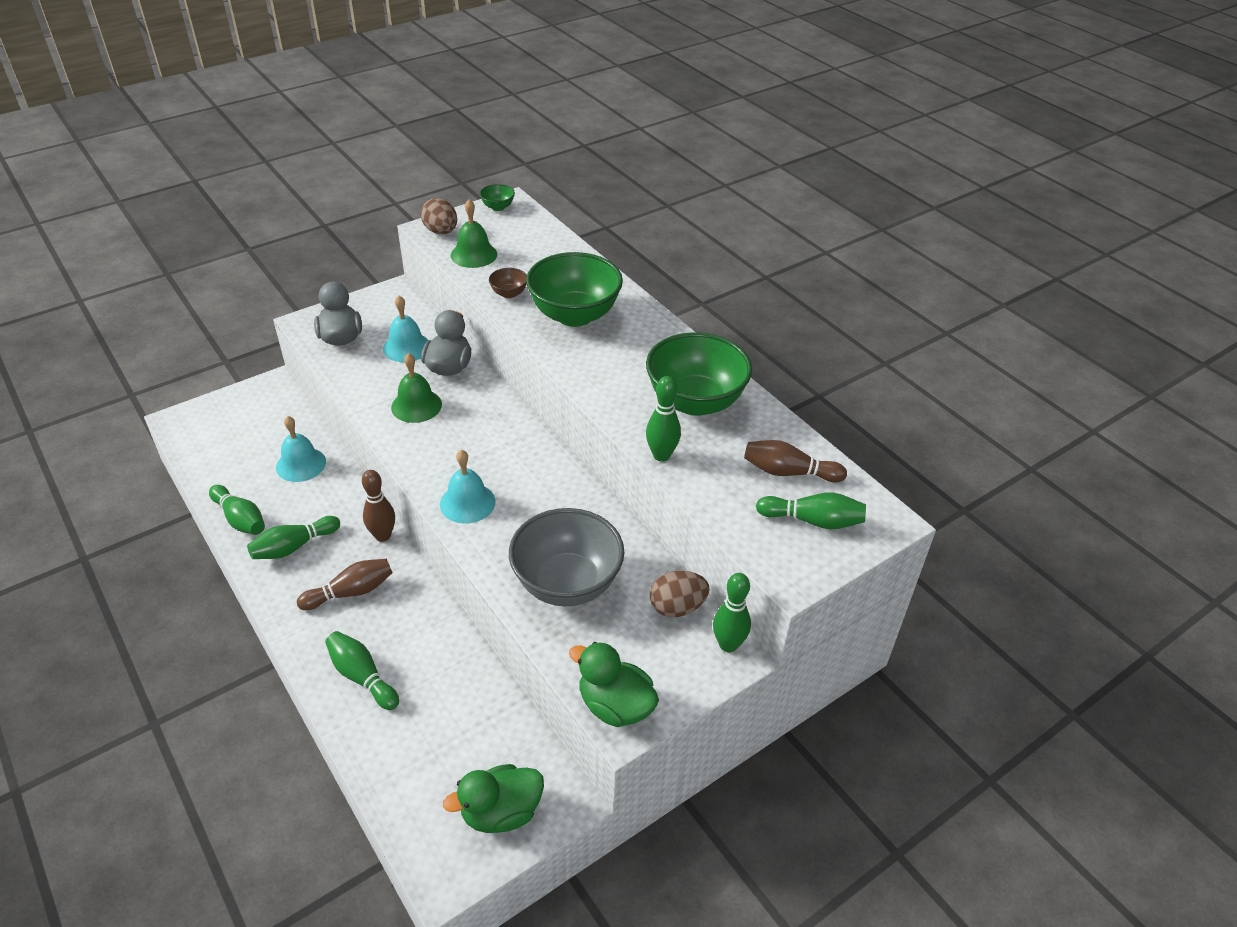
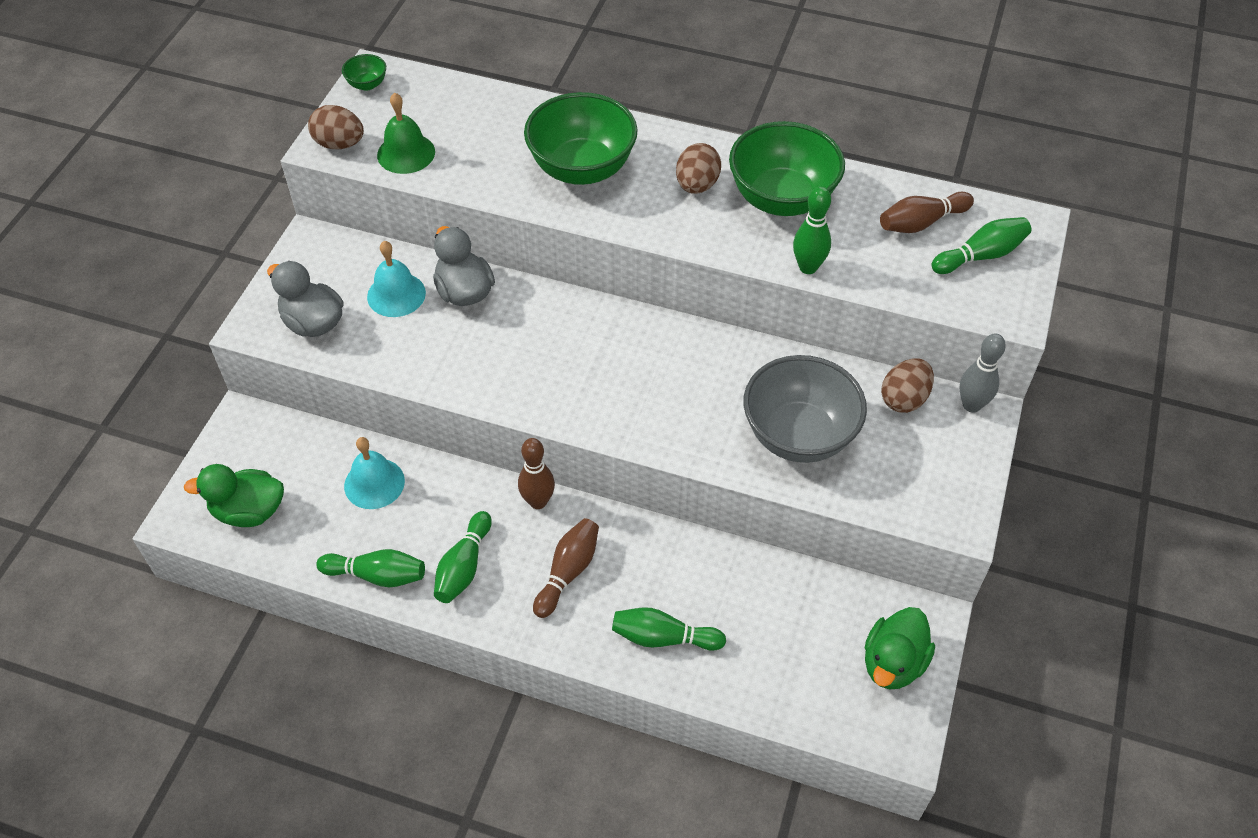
camera: 35 degrees left, 10 degrees up
(416, 405) = (478, 350): green bell -> none
(467, 503) = (635, 416): turquoise bell -> none
(509, 293) = (492, 179): brown bowl -> none
(615, 706) = (941, 511): green duck -> green duck (249, 511)
(642, 363) = (697, 185): none -> brown egg
(728, 645) = (971, 405): green bowling pin -> grey bowling pin

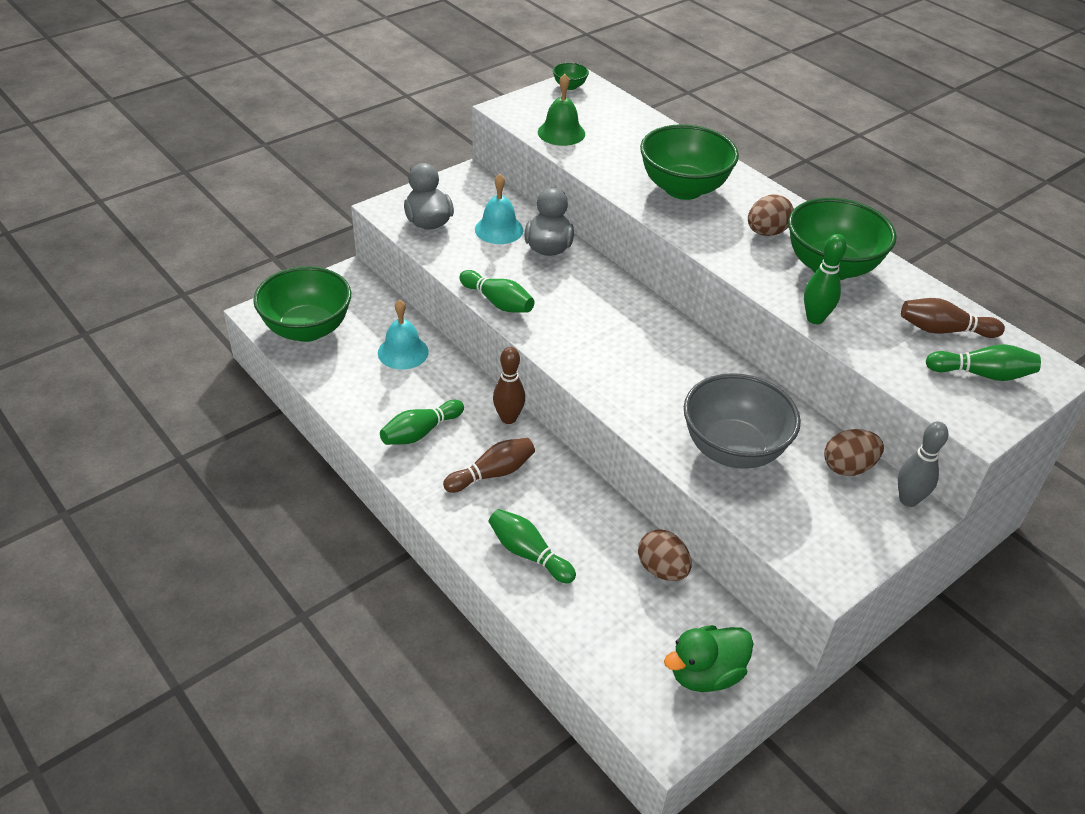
camera: 30 degrees right, 10 degrees down
(249, 511) = (307, 329): green duck -> green bowl
(339, 144) = (520, 111): brown egg -> brown egg (662, 569)
(377, 575) = (357, 407): green bowling pin -> green bowling pin (498, 302)

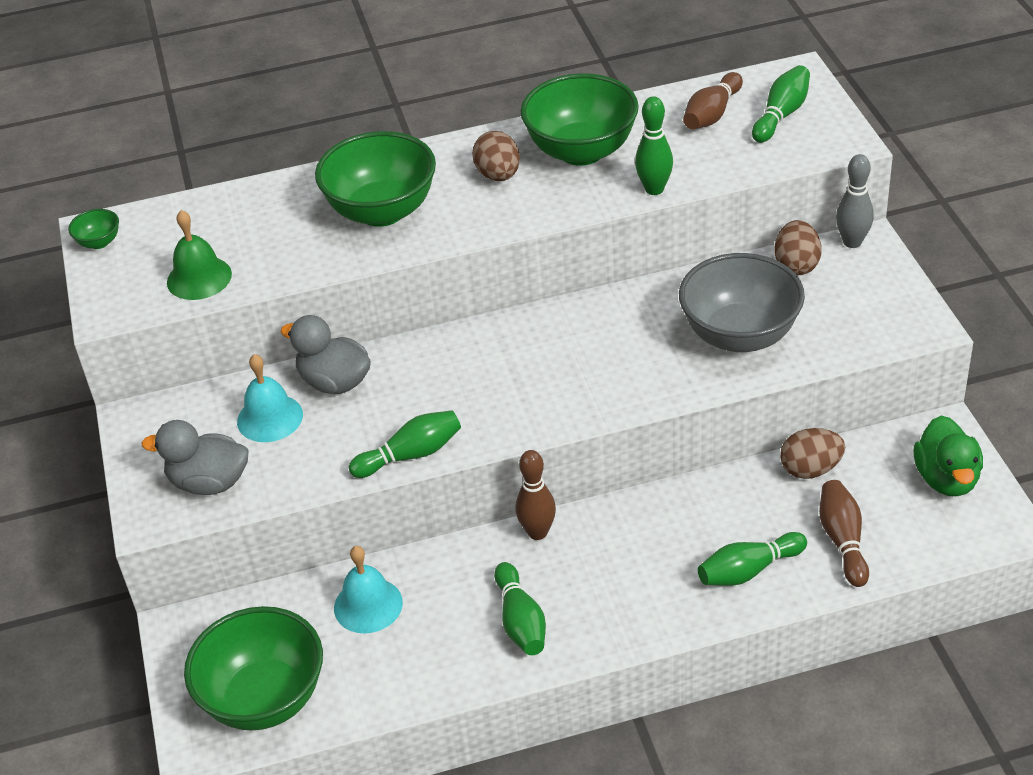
camera: 60 degrees left, 0 degrees up
(492, 474) = (618, 570): brown bowling pin -> brown bowling pin (843, 540)

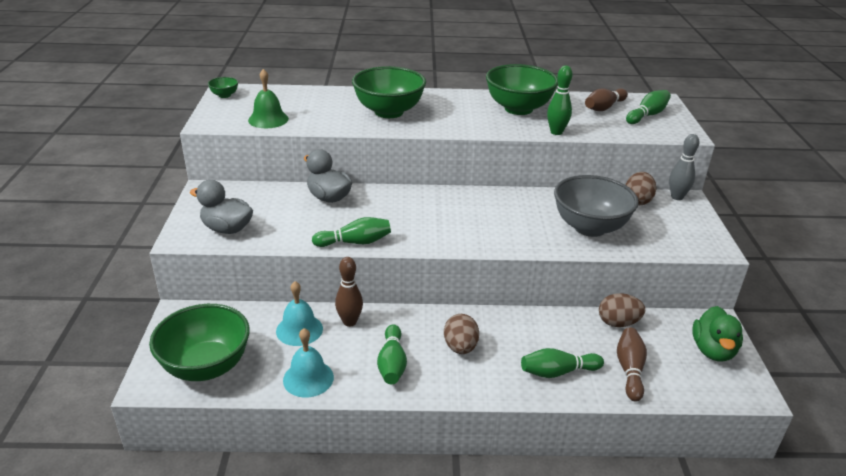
camera: 10 degrees right, 10 degrees down
(270, 418) = (281, 206): turquoise bell -> turquoise bell (308, 378)
(498, 175) = (464, 110): brown egg -> brown egg (460, 347)
(537, 532) = (424, 315): brown bowling pin -> brown bowling pin (349, 322)

